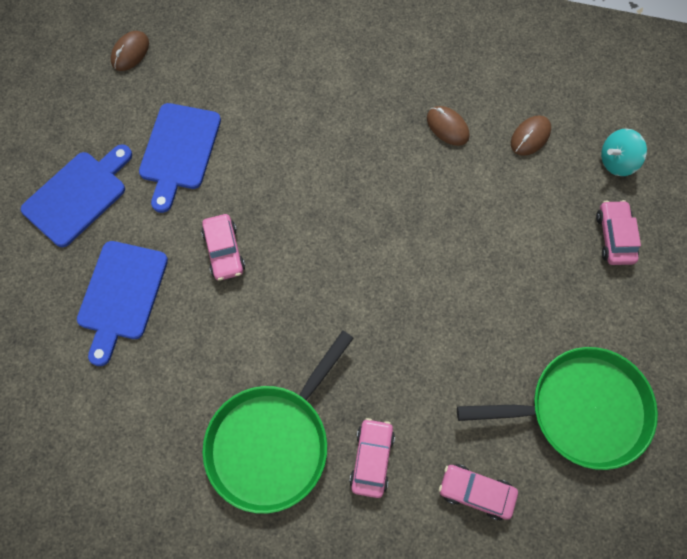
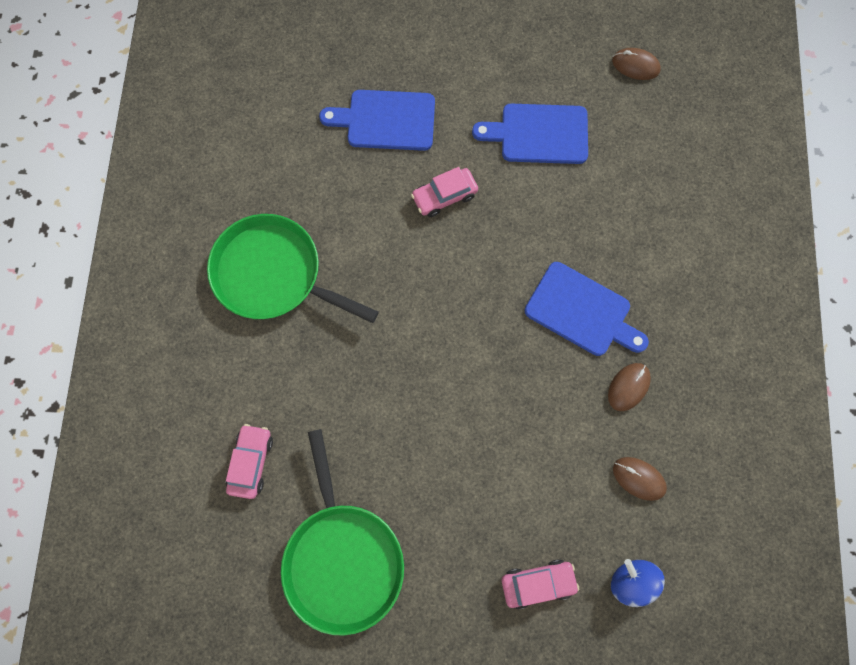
camera: 80 degrees right, 5 degrees up
(78, 195) = (474, 61): blue cutting board -> blue cutting board (581, 311)
(372, 459) = (270, 363): pink car -> none
(617, 161) = (631, 580): turquoise spinning top -> blue spinning top

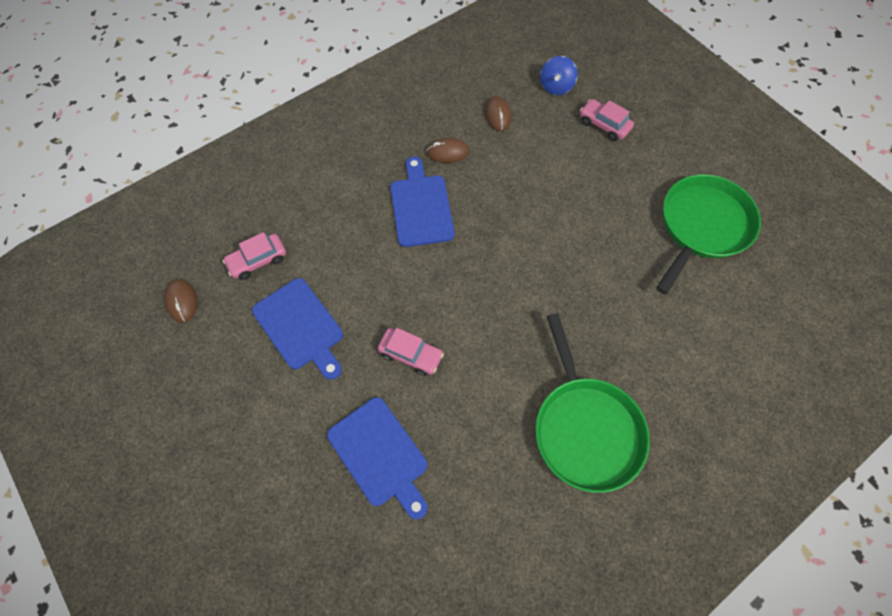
camera: 130 degrees left, 10 degrees down
(251, 462) = (714, 325): pink car -> pink car (258, 260)

